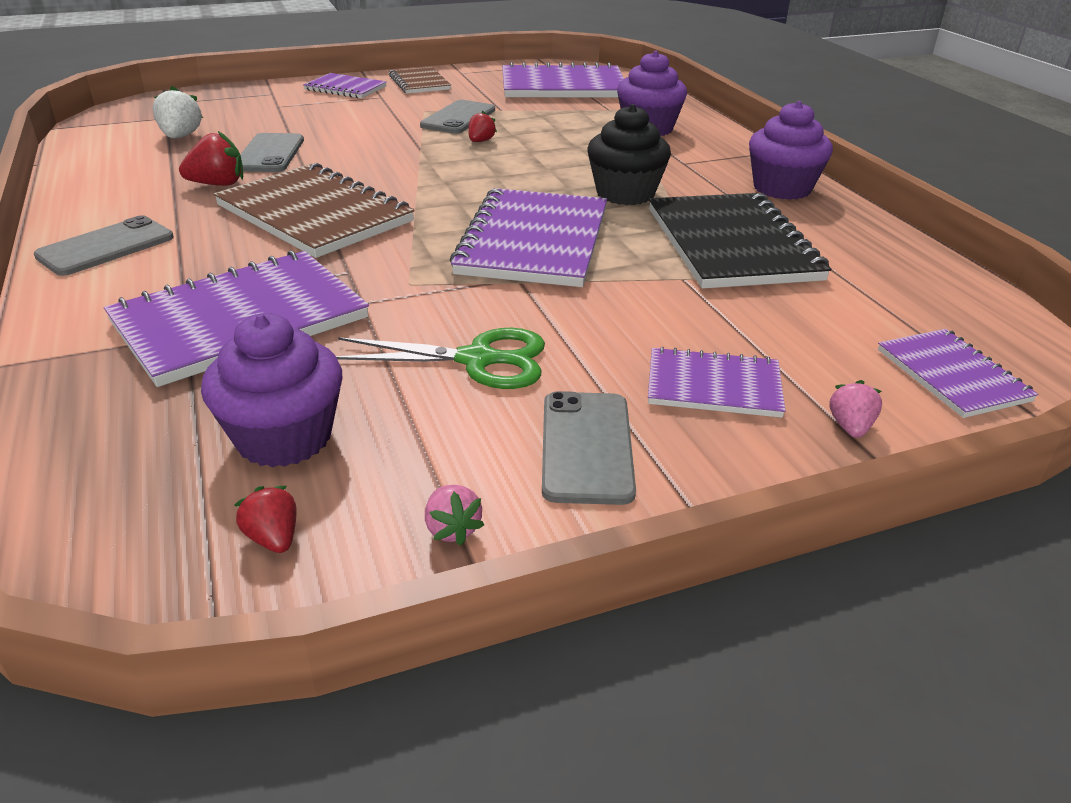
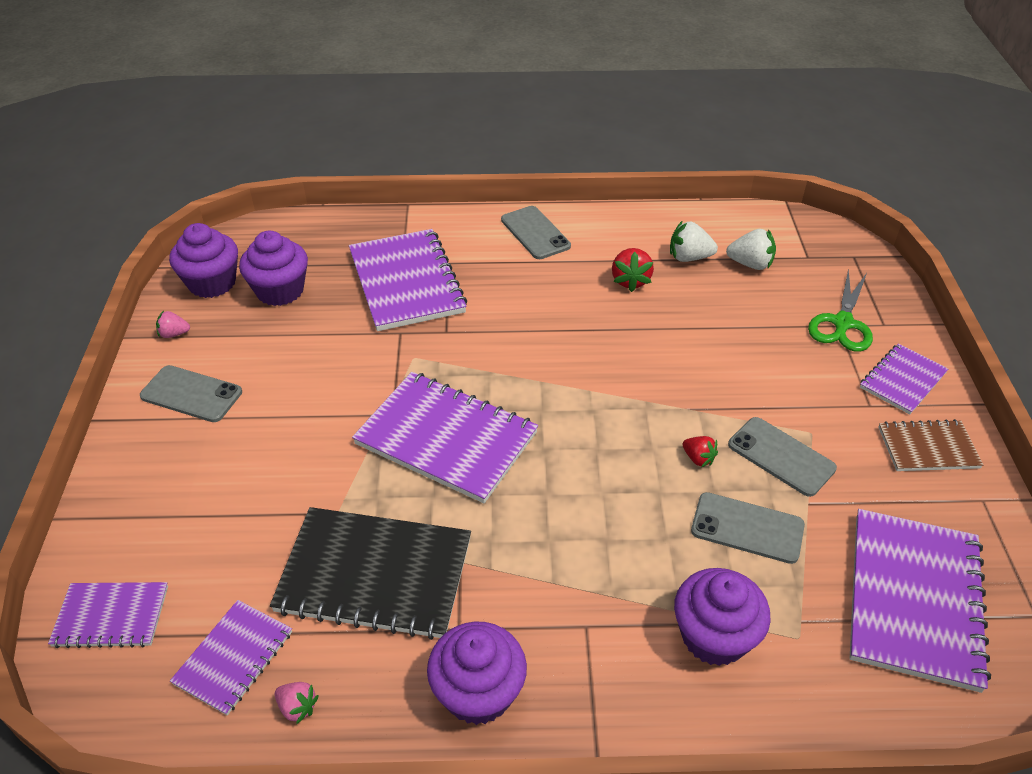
camera: 110 degrees right, 10 degrees up
(168, 161) = (689, 257): none -> white strawberry
(270, 154) = (694, 311): grey phone -> grey phone (747, 528)
(273, 538) = (212, 283): red strawberry -> purple cupcake
(314, 214) = (551, 325): brown notebook -> none
(477, 360) = (301, 370): green scissors -> green scissors (842, 323)
(625, 193) = (518, 535): black cupcake -> none
(713, 386) = (199, 471): purple notebook -> purple notebook (234, 658)
(850, 427) = (115, 520): pink strawberry -> pink strawberry (297, 707)

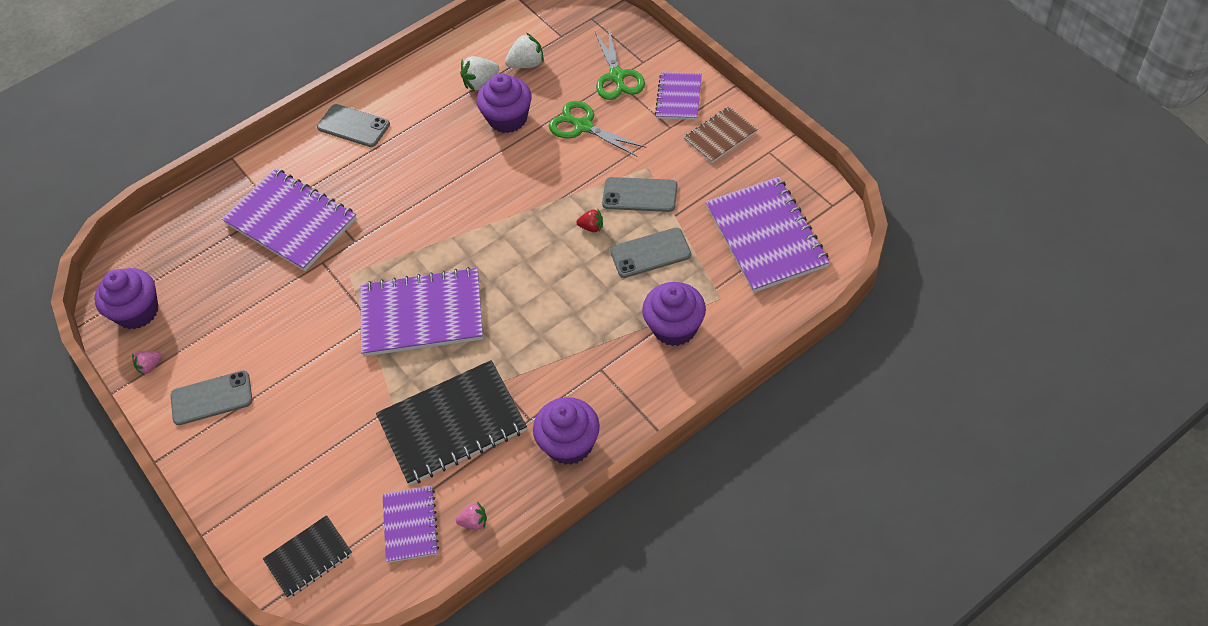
camera: 30 degrees left, 10 degrees up
(111, 616) = (308, 557): purple notebook -> black notebook
(280, 290) = (199, 285): purple cupcake -> purple cupcake (508, 119)
(630, 281) = (453, 125): red strawberry -> none
(767, 352) = (583, 126): none -> green scissors

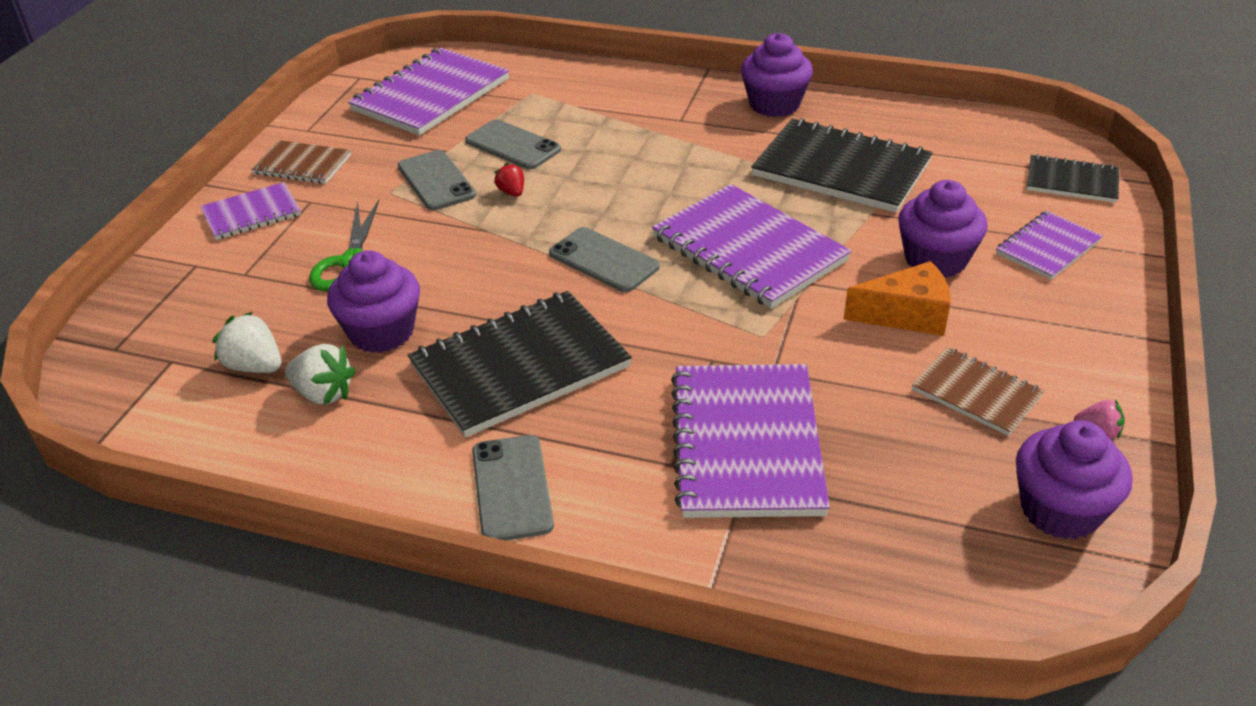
camera: 130 degrees left, 15 degrees down
(211, 398) = (1048, 346): grey phone -> grey phone (603, 260)
(221, 336) = (976, 393): none -> brown notebook
(297, 350) = (906, 315): none -> orange cheese
(410, 525) = (959, 145): purple notebook -> purple notebook (1047, 247)
(428, 162) = (520, 366): none -> black notebook
(474, 522) = (908, 117): pink strawberry -> none
(617, 76) = (237, 274): green scissors -> none
(674, 327) = (590, 102): purple cupcake -> purple cupcake (935, 260)

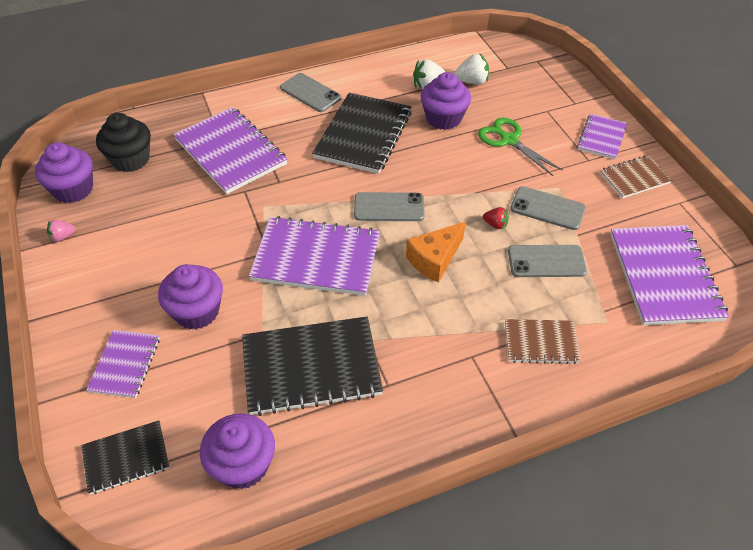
camera: 140 degrees right, 10 degrees up
(774, 104) = (421, 422): purple cupcake -> purple cupcake (243, 465)
(906, 315) = (194, 259): orange cheese -> orange cheese (434, 259)
(930, 519) = (130, 159): none -> black cupcake
(976, 393) = (133, 228): brown notebook -> brown notebook (541, 342)

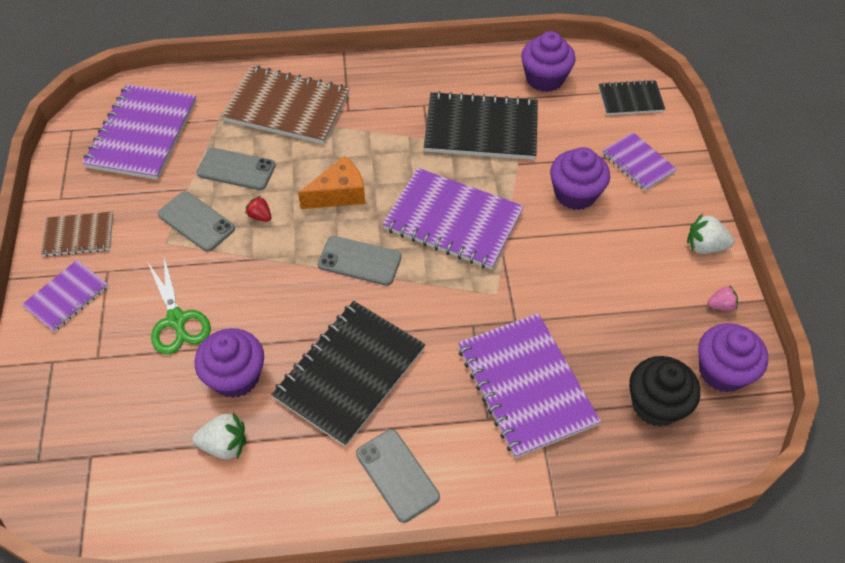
camera: 165 degrees left, 5 degrees up
(125, 365) = (638, 163): purple notebook -> purple notebook turned 60 degrees counterclockwise
(472, 81) = (159, 439): white strawberry -> white strawberry (704, 246)
(541, 342) = (287, 107): brown notebook -> brown notebook, size x1.81

